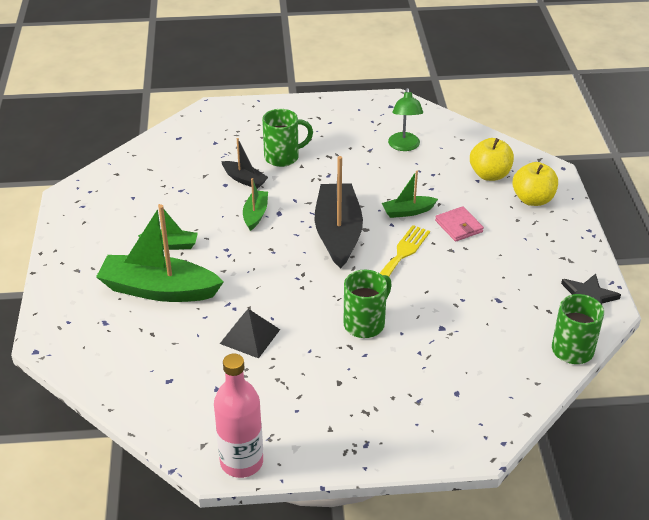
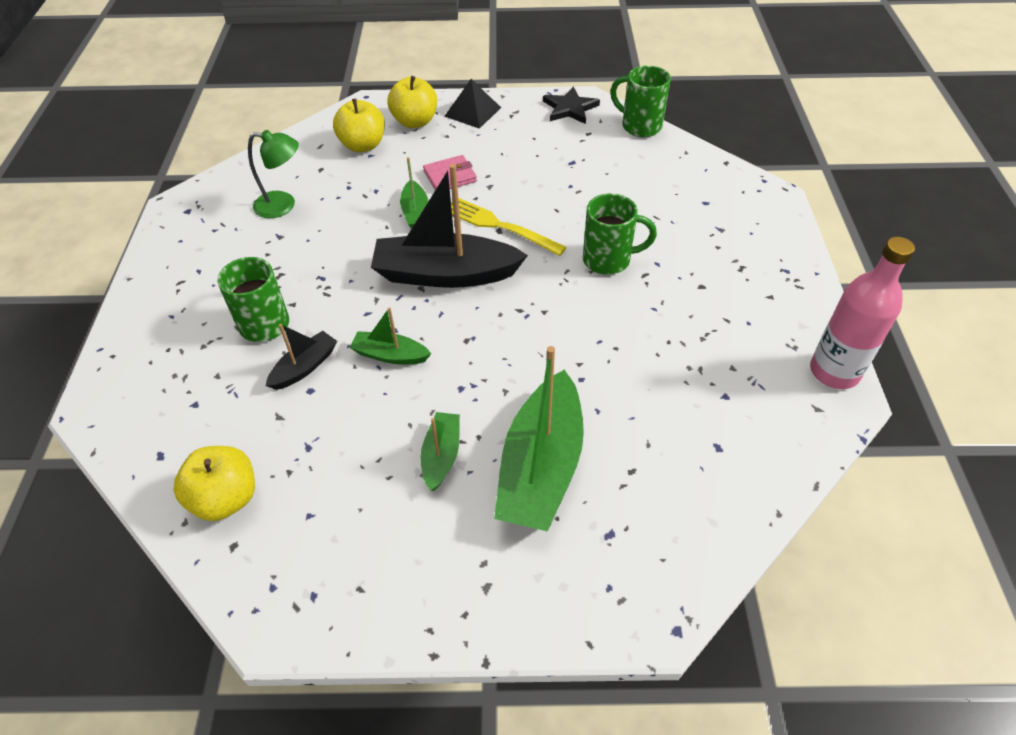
camera: 85 degrees left, 10 degrees up
(147, 166) = (226, 498): none -> yellow apple
(250, 336) = (633, 363): black pyramid -> black pyramid (473, 111)
(365, 323) = (608, 260): green mug -> green mug turned 135 degrees clockwise

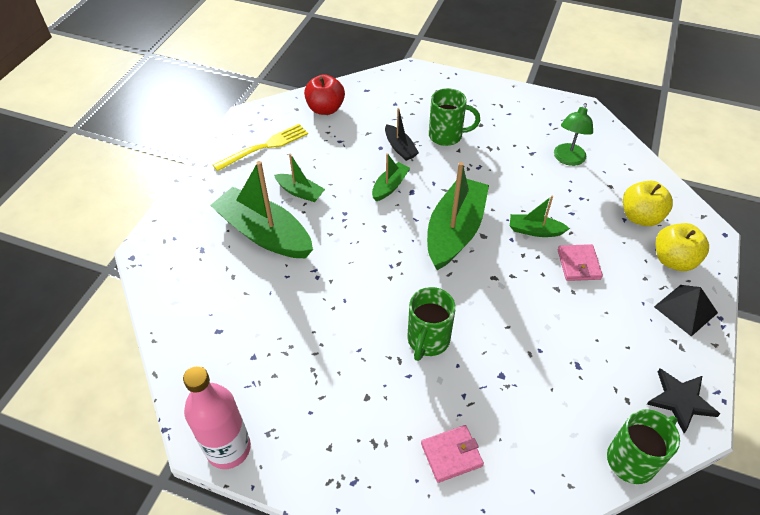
camera: 110 degrees right, 0 degrees up
(226, 498) = (325, 109): yellow apple -> red apple
(445, 274) = (454, 231): black boat -> green boat
(499, 226) = (499, 279): yellow fork -> yellow fork (265, 146)
(712, 218) = (451, 455): none -> pink wallet

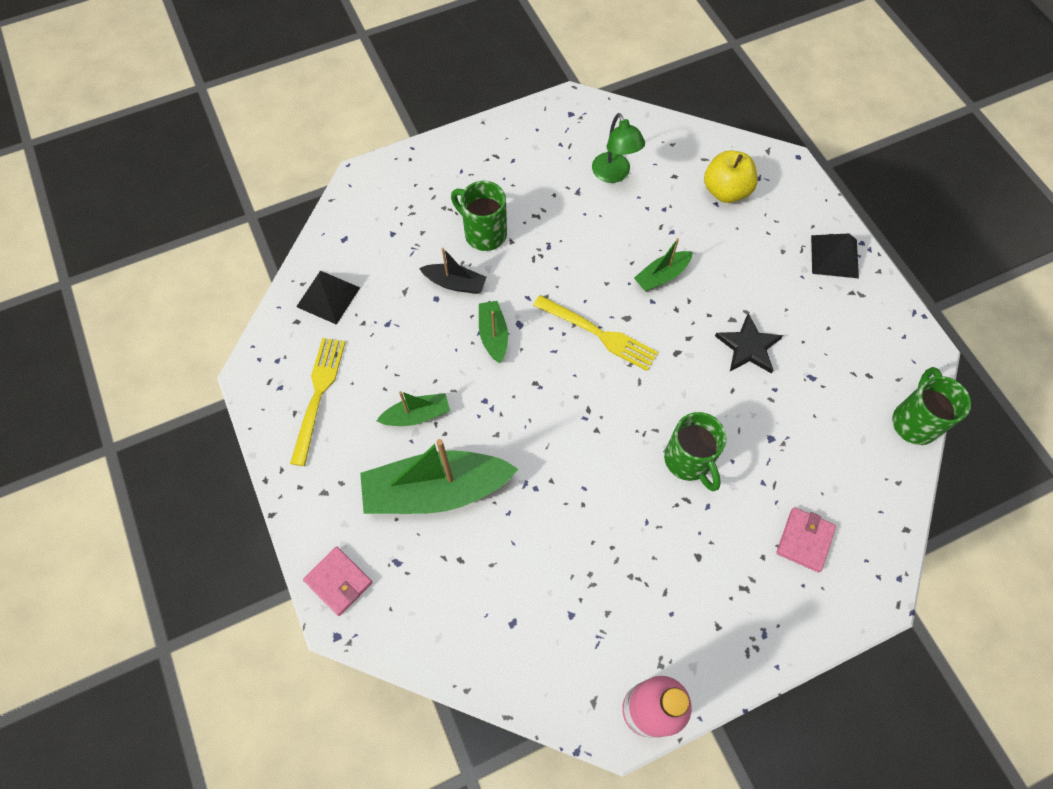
camera: 45 degrees left, 15 degrees up
(325, 109) = (328, 297): red apple -> black pyramid
(447, 136) = (484, 233): green mug -> green mug turned 105 degrees counterclockwise
(454, 231) = (599, 334): green boat -> yellow fork
(578, 264) = (725, 281): pink wallet -> pink wallet (339, 581)
(673, 260) = (786, 215): yellow apple -> none
(680, 400) = (900, 342): black star -> black star (748, 347)

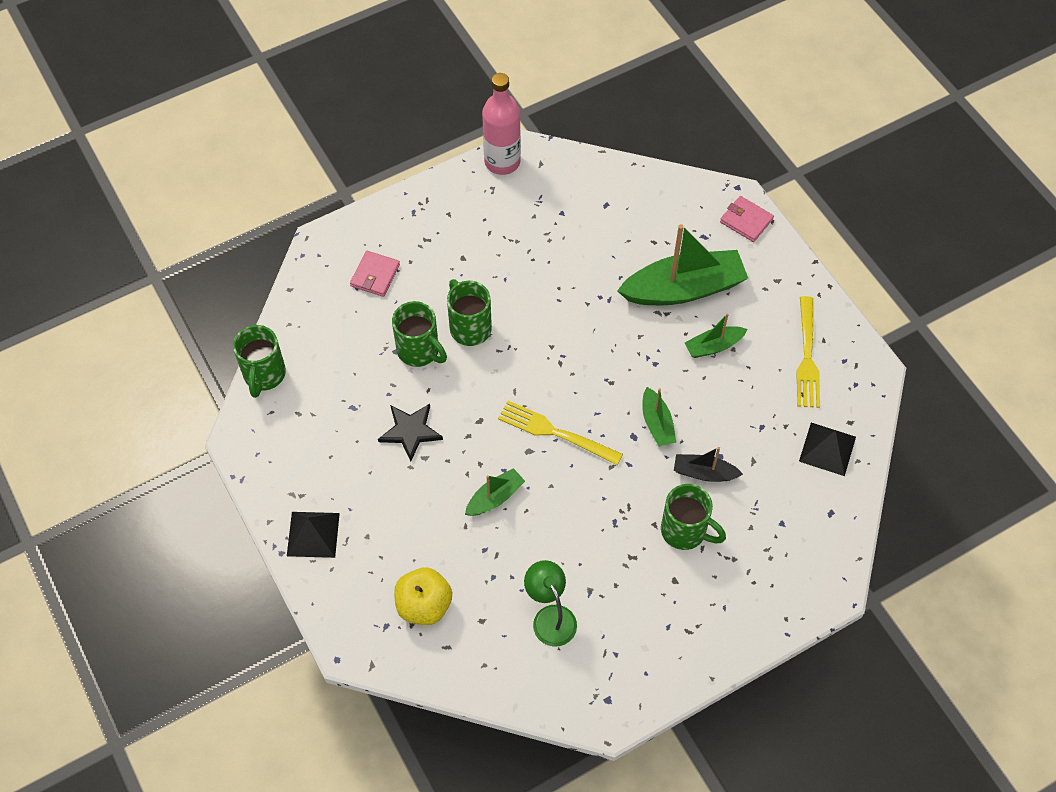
camera: 175 degrees right, 5 degrees down
(744, 436) = (419, 351): none -> green mug

